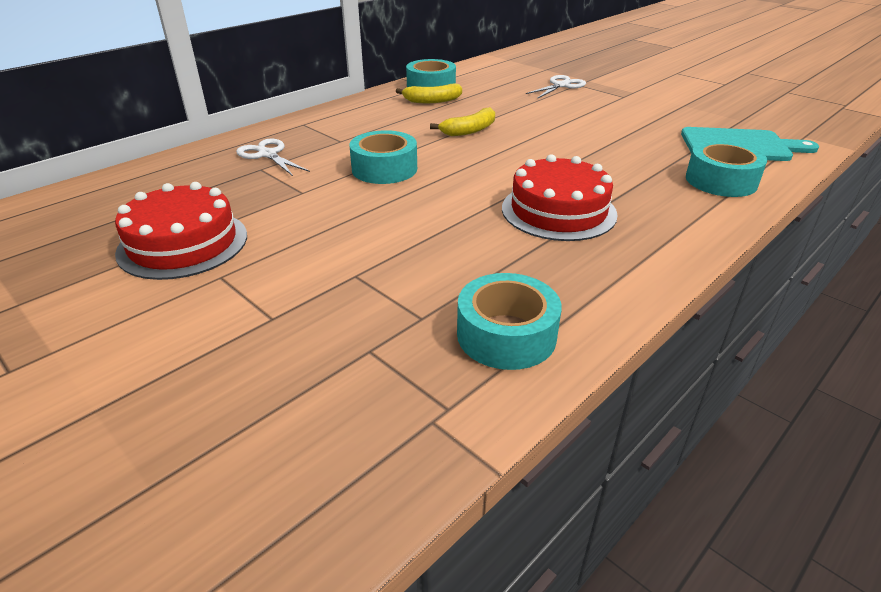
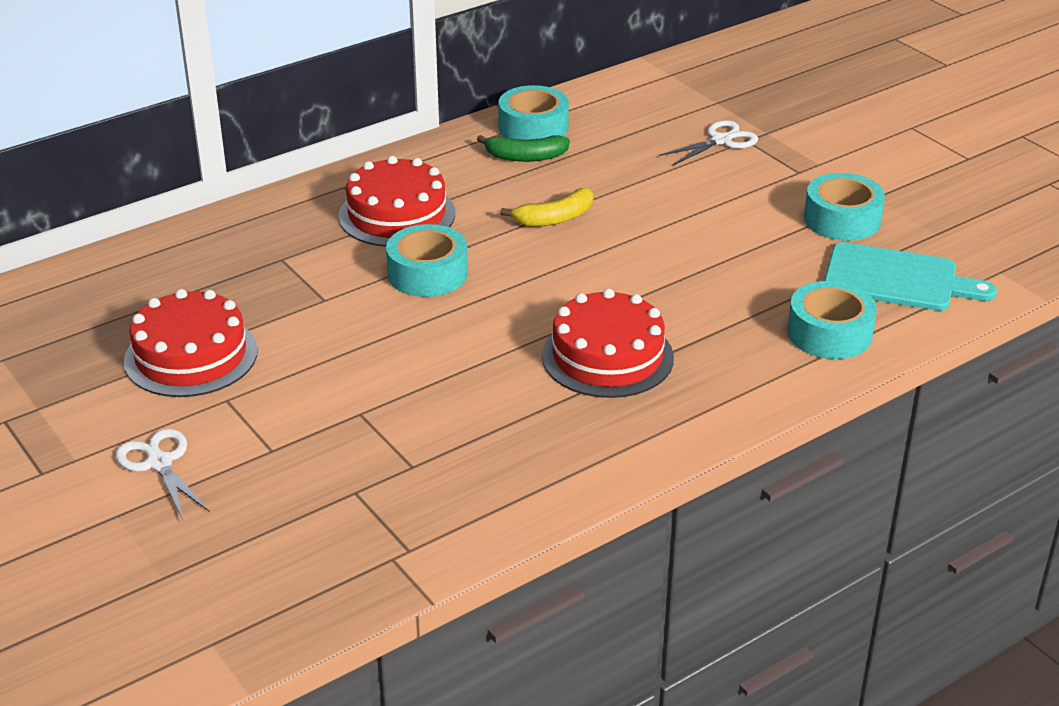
camera: 10 degrees right, 0 degrees up
(267, 154) = (292, 236): white scissors -> white scissors (159, 463)
(348, 136) = (397, 215): none -> red cake
(432, 101) = (525, 157): yellow banana -> green banana
(506, 335) = (486, 492): turquoise tape -> turquoise tape (842, 219)

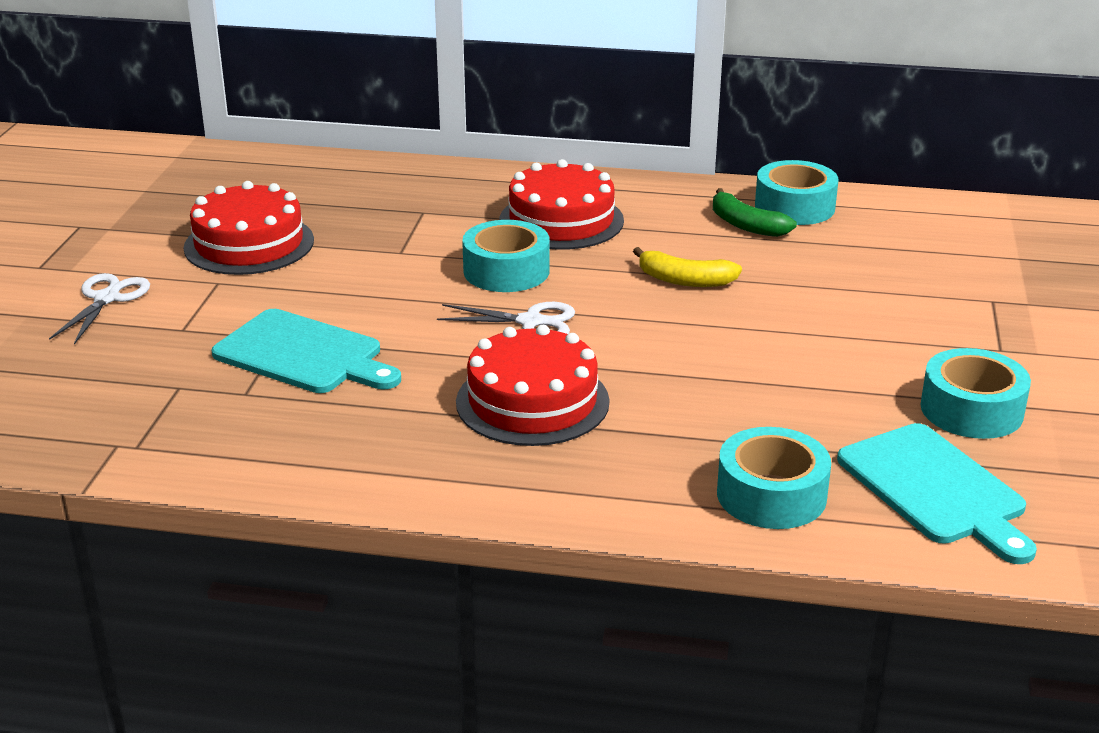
camera: 45 degrees right, 5 degrees down
(400, 414) = (304, 354): none -> turquoise cutting board
(721, 141) = (963, 290): white scissors -> white scissors (531, 322)

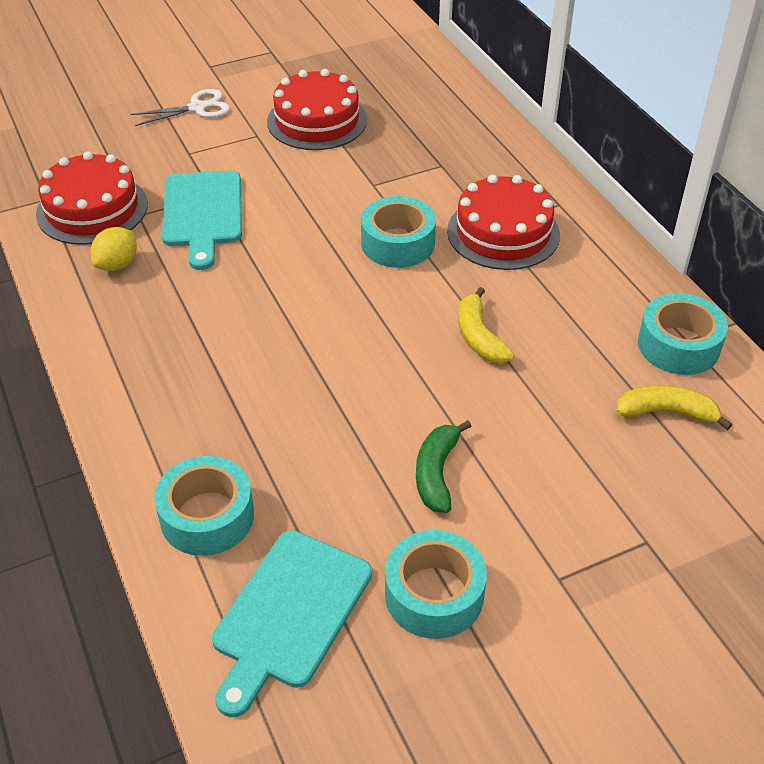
camera: 55 degrees right, 15 degrees up
(315, 432) = (117, 264): none -> yellow lemon
(531, 322) = (337, 288): white scissors -> none
(532, 402) = (232, 339): red cake -> red cake (92, 209)
(746, 225) = (610, 331): green banana -> green banana (437, 473)
(864, 240) = (667, 412): none -> yellow banana

